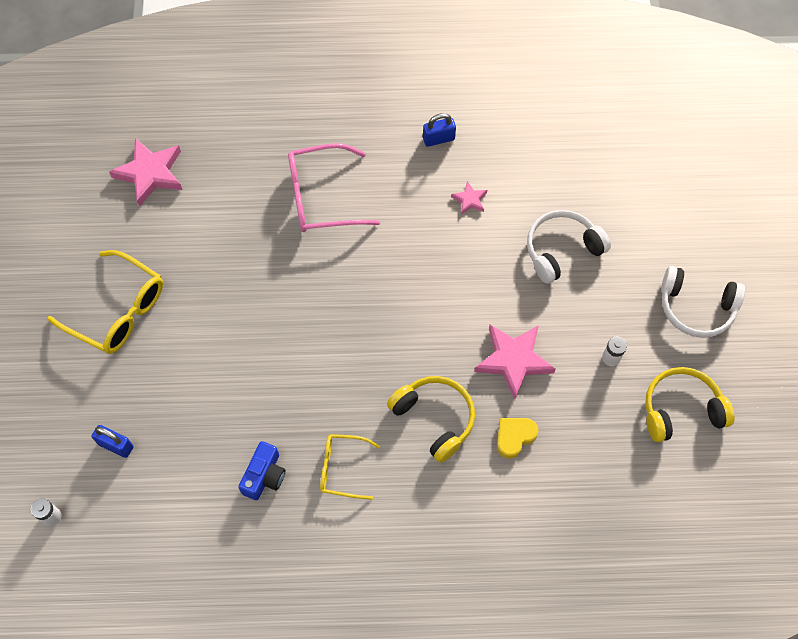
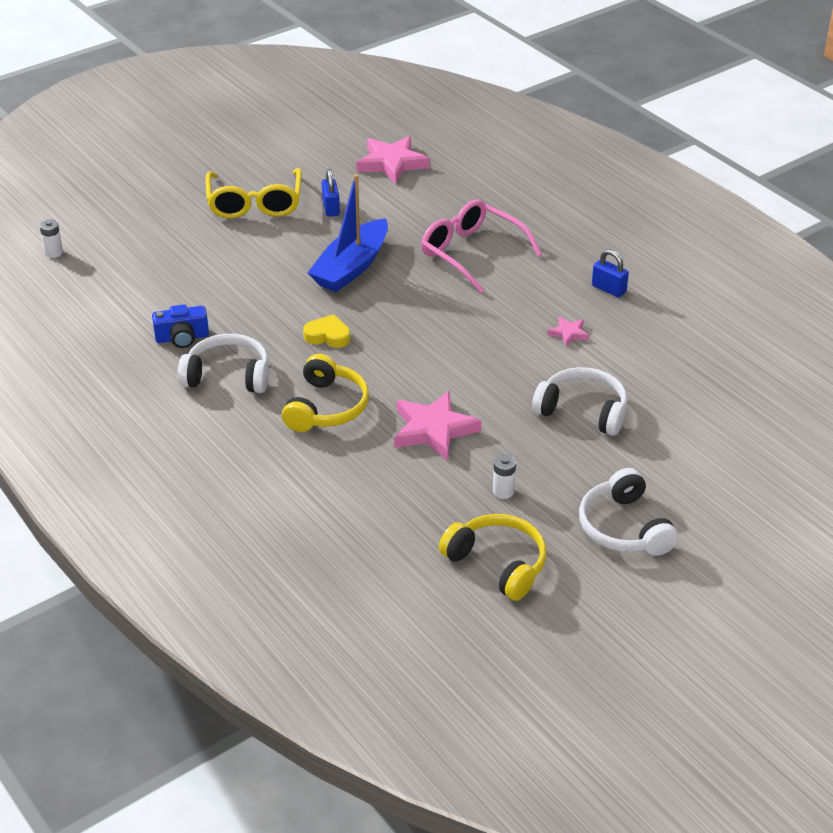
camera: 55 degrees right, 25 degrees down
(116, 445) = (139, 254): blue padlock -> blue padlock (331, 208)
(270, 293) = (351, 267): none -> blue boat
(342, 468) = (228, 376): yellow glasses -> white headphones
(514, 437) = (356, 463): yellow heart -> yellow heart (328, 336)

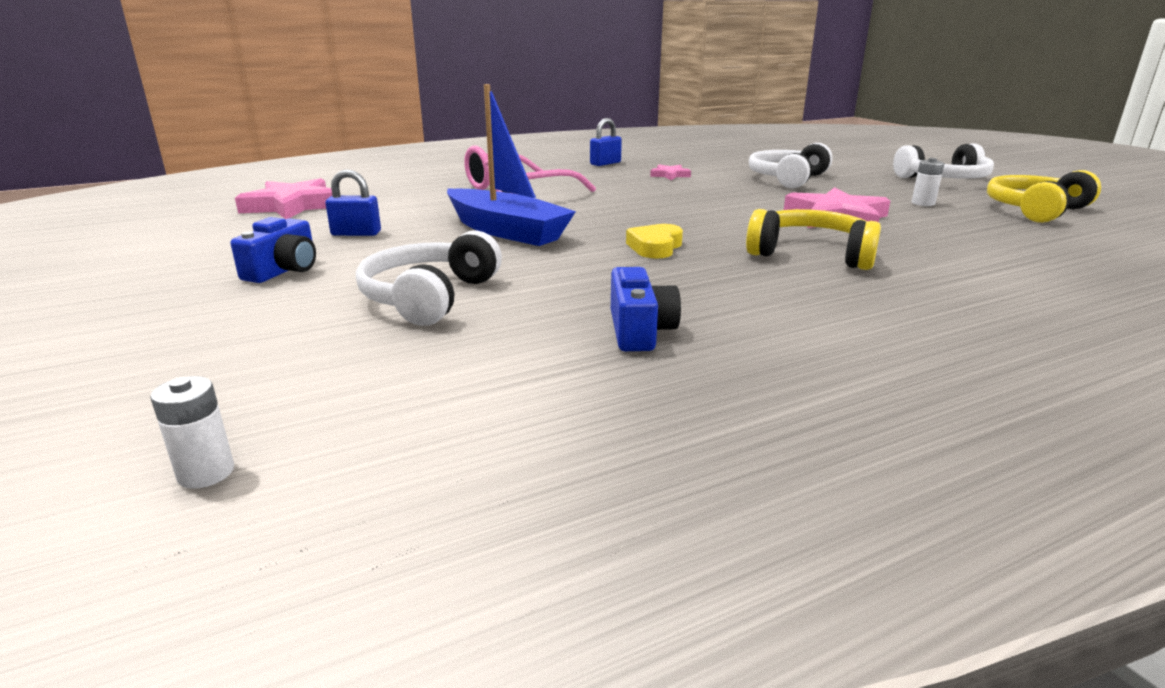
camera: 80 degrees left, 15 degrees down
(228, 376) = (748, 302): white headphones -> white headphones (430, 297)
(255, 204) = (284, 270): yellow glasses -> blue camera

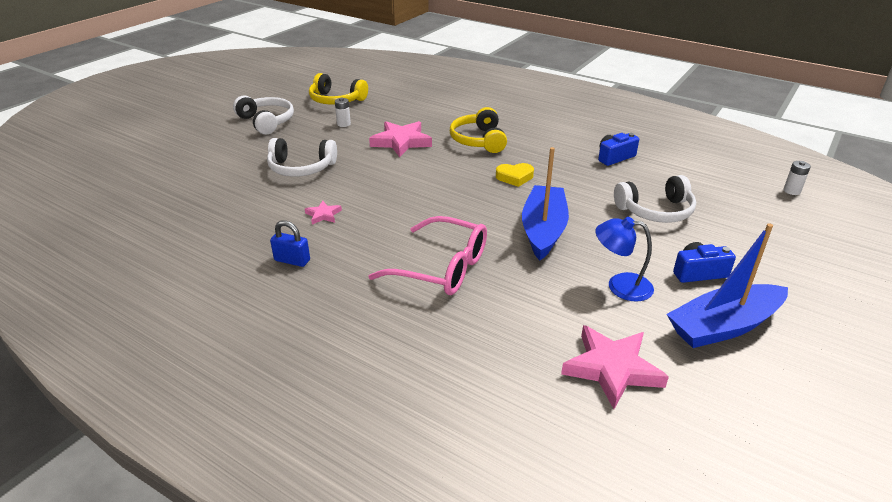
camera: 120 degrees left, 10 degrees up
(212, 250) = (724, 326): none -> blue boat
(356, 233) = (620, 286): blue padlock -> blue lamp

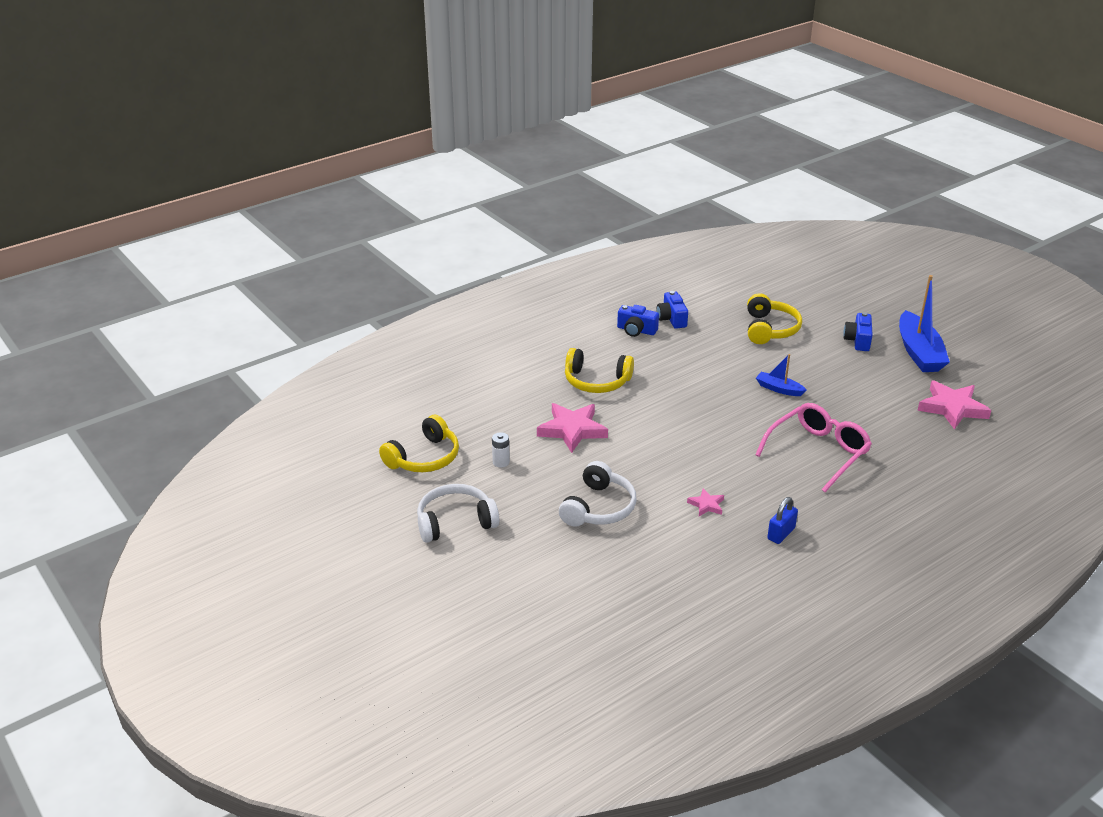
camera: 70 degrees left, 0 degrees up
(514, 177) = (683, 380): yellow heart -> none
(543, 230) = (779, 389): blue boat -> blue boat, size x0.51
(576, 144) = (636, 330): none -> blue camera
(620, 286) = (865, 377): blue lamp -> none
(655, 211) = (770, 329): white headphones -> yellow headphones
(792, 191) = (764, 263): white battery -> none

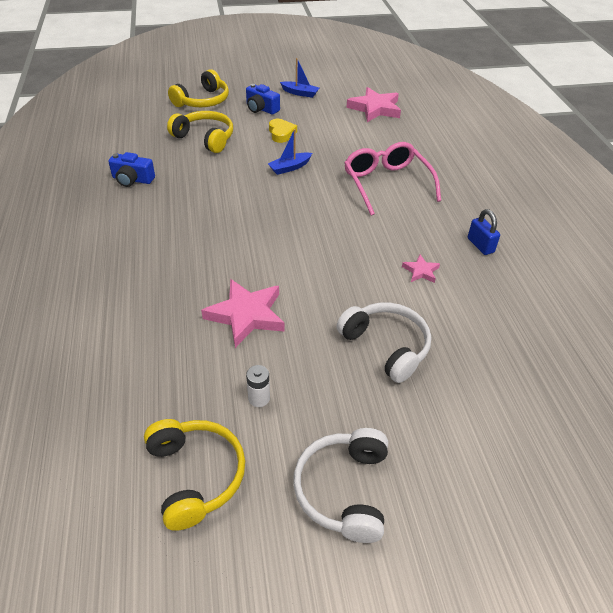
camera: 65 degrees left, 10 degrees up
(596, 381) = (181, 265): yellow headphones -> yellow headphones (203, 101)
(636, 330) = (126, 207): blue camera -> none
(829, 366) = (281, 133): none -> yellow heart
(919, 352) = (300, 93): blue boat -> blue boat, size x0.51

